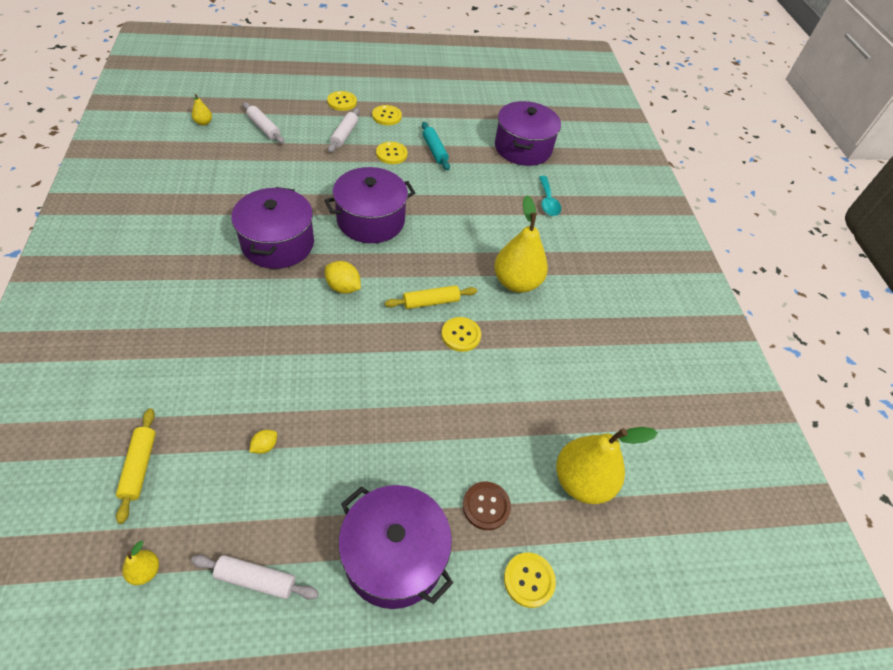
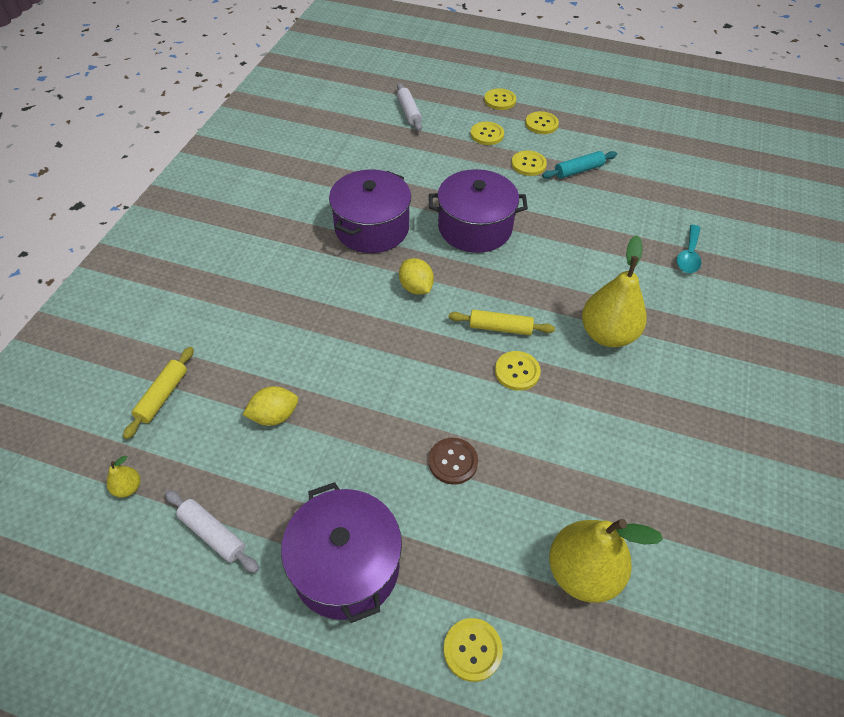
camera: 30 degrees right, 0 degrees up
(203, 123) = (354, 96): yellow pear -> none
(265, 446) = (274, 416): yellow lemon -> yellow lemon, size x1.71
(344, 135) = (487, 134): white rolling pin -> yellow button
(434, 150) = (578, 170): turquoise rolling pin -> turquoise rolling pin turned 60 degrees clockwise
(486, 506) = (462, 556): brown button -> brown button (453, 462)
(523, 148) = (685, 189): purple pot -> none

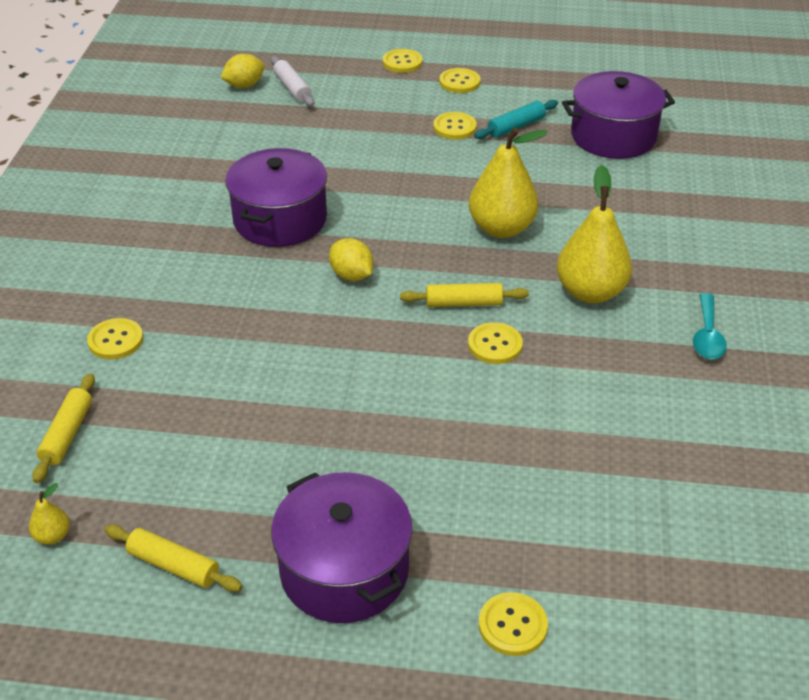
camera: 10 degrees left, 10 degrees down
(212, 534) = (173, 566): white rolling pin -> yellow rolling pin
(274, 416) = (214, 433): yellow lemon -> yellow lemon (244, 85)
(453, 462) = (442, 446): brown button -> none
(475, 228) = (406, 203): purple pot -> purple pot (613, 136)
(487, 134) = (396, 101): yellow button -> yellow button (115, 340)
(582, 572) = (618, 530): yellow pear -> yellow pear (501, 228)
(688, 255) = (665, 199): turquoise spoon -> turquoise spoon (707, 336)

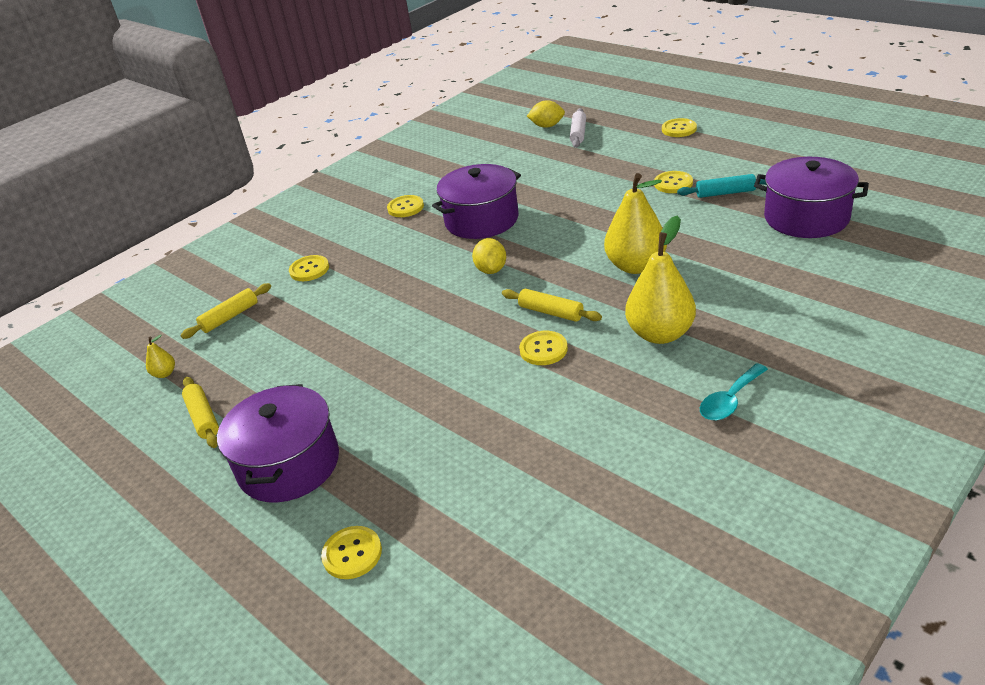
camera: 40 degrees right, 5 degrees down
(459, 82) = (711, 151): yellow button -> yellow button (405, 207)

